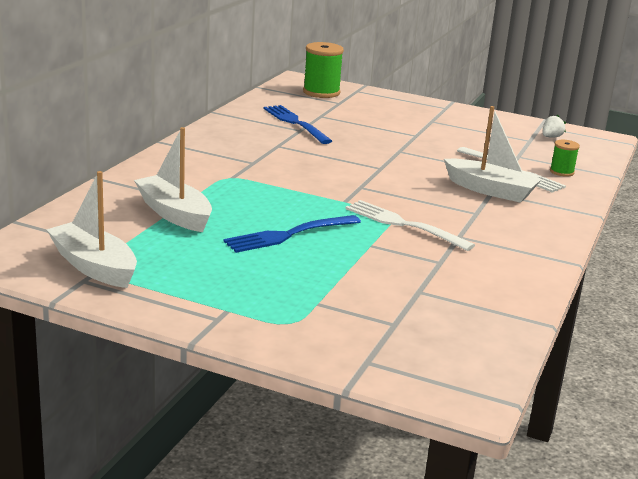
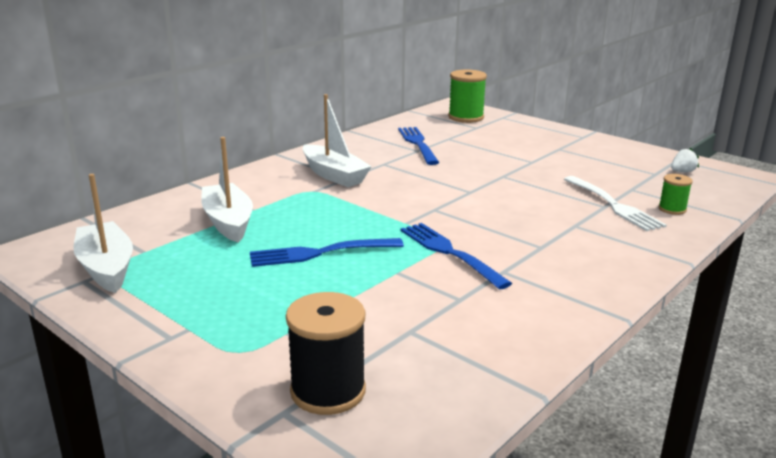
camera: 20 degrees right, 0 degrees up
(389, 342) = (328, 391): none -> black spool
(404, 225) = (450, 253): white fork -> blue fork
(490, 190) = (574, 223): white boat -> white boat (334, 175)

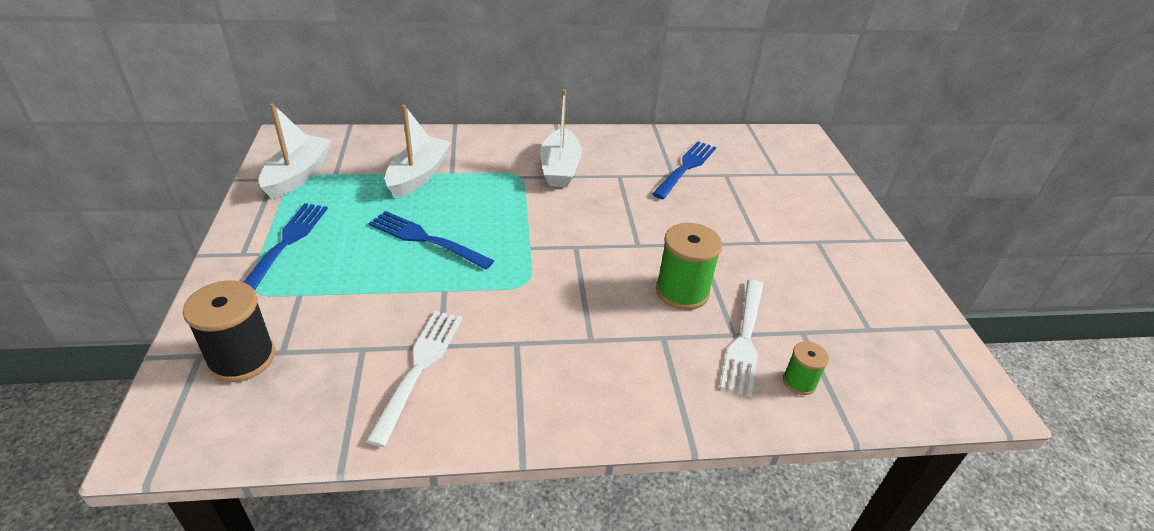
camera: 40 degrees right, 15 degrees up
(450, 253) = (509, 298): blue fork -> blue fork (286, 244)
(466, 117) = (788, 157): green spool -> green spool (682, 291)
(474, 317) = (419, 369): none -> white fork
(682, 172) = (908, 345): white strawberry -> none

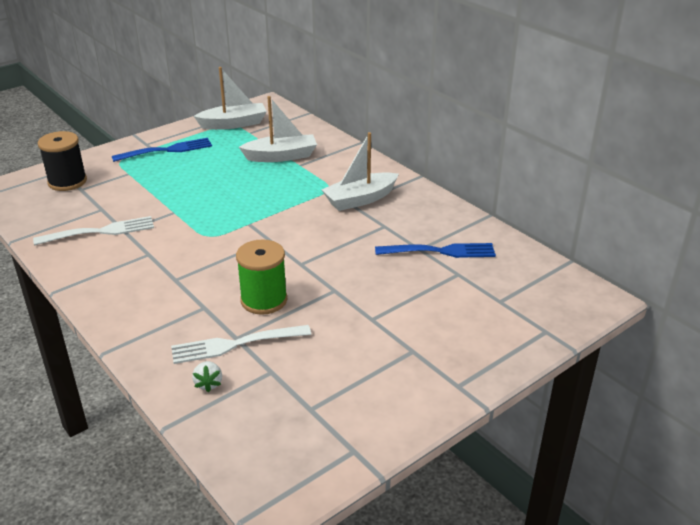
camera: 60 degrees right, 5 degrees down
(427, 240) = (216, 187): blue fork -> none
(799, 382) = (208, 383): green spool -> white strawberry

